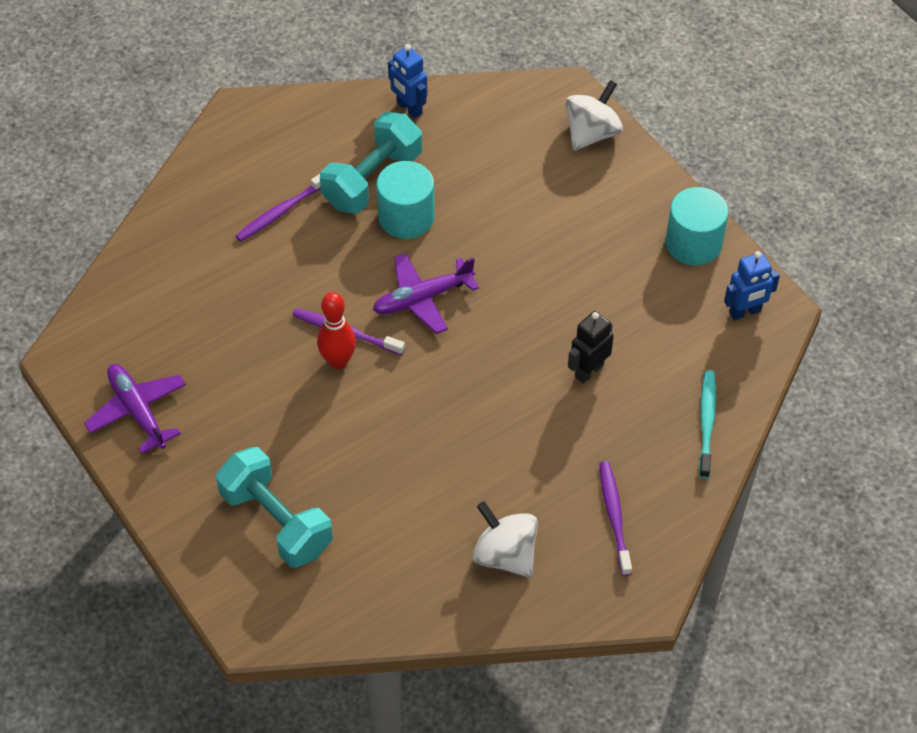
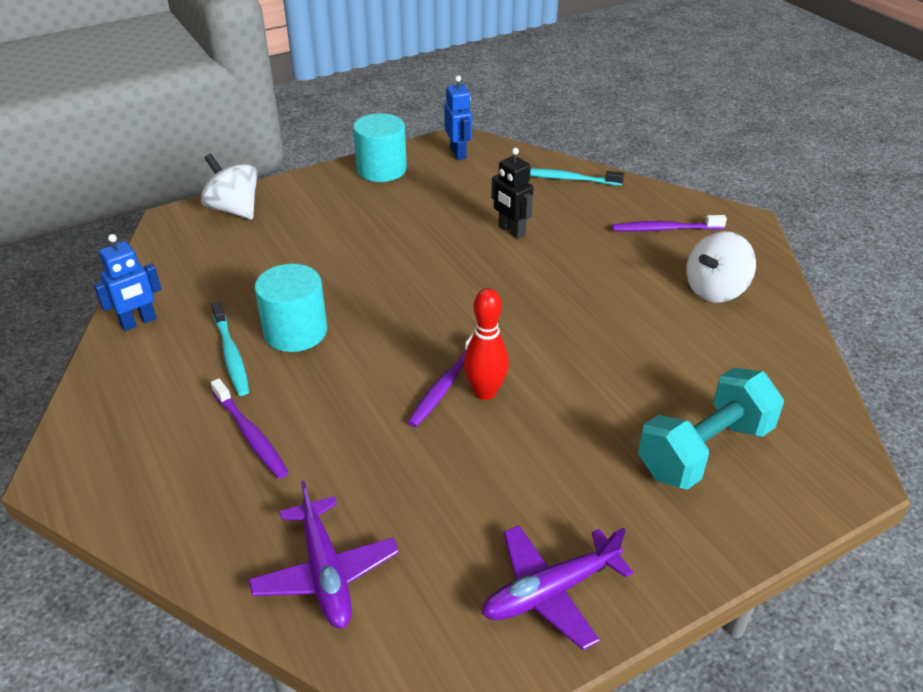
camera: 85 degrees left, 15 degrees down
(372, 179) = (231, 355): turquoise dumbbell -> turquoise toothbrush
(422, 298) = (409, 325): purple plane -> purple plane (325, 573)

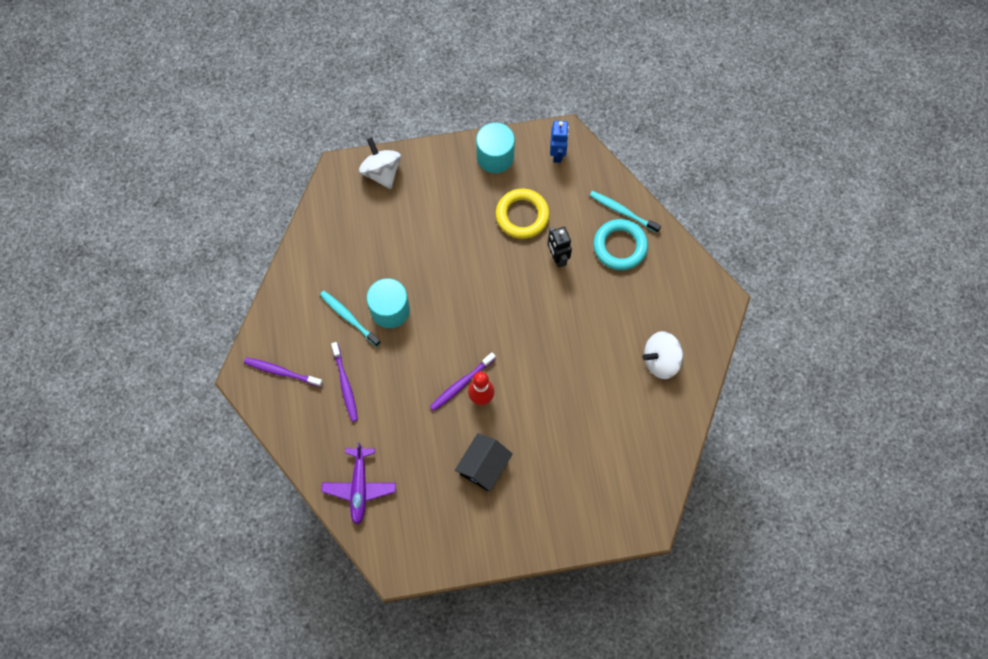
camera: 20 degrees right, 30 degrees up
(139, 322) = (301, 270): blue robot -> none
(231, 355) = (348, 317): turquoise toothbrush -> turquoise toothbrush turned 135 degrees clockwise
(443, 207) = (522, 216): none -> yellow ring
(536, 476) = (483, 466): none -> black house
(550, 592) = (460, 536): purple plane -> none
(584, 206) = (620, 246): none -> turquoise ring
(664, 229) = (661, 290): purple toothbrush -> purple toothbrush (281, 372)
(704, 450) = (581, 481): turquoise dumbbell -> none

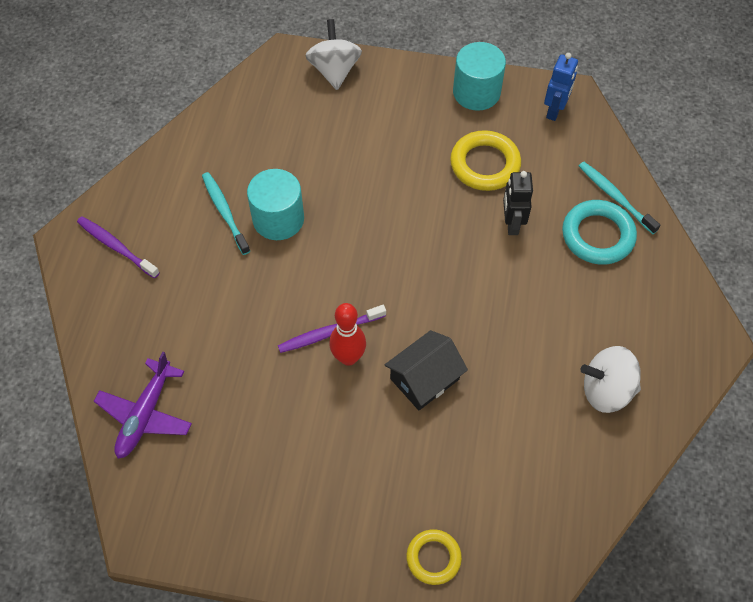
camera: 20 degrees right, 10 degrees down
(345, 385) = (185, 286): purple toothbrush -> none
(483, 466) = (316, 444): black house -> black house (424, 379)
(588, 514) = (433, 558): none -> yellow ring

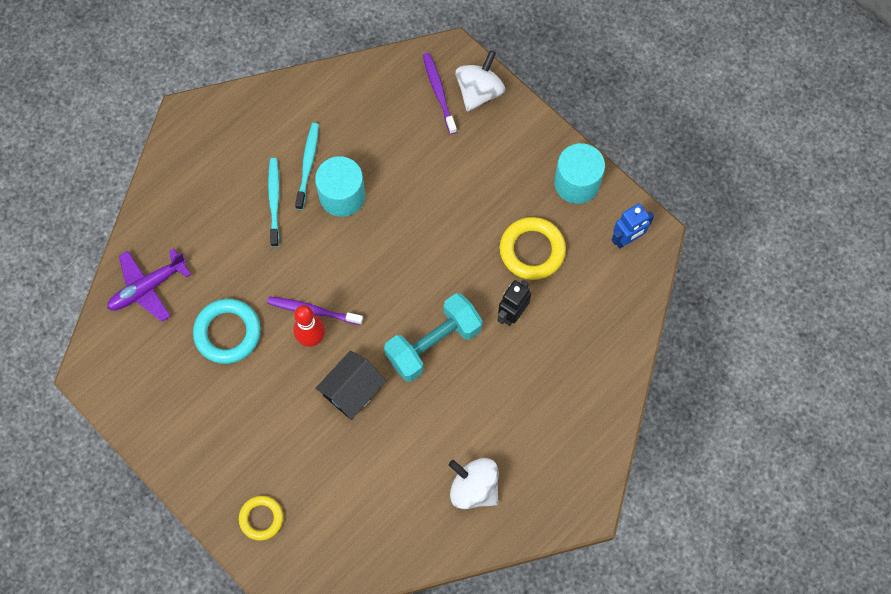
camera: 35 degrees right, 10 degrees up
(116, 247) = (213, 143): purple toothbrush -> purple toothbrush (438, 92)
(424, 379) = (352, 390): black house -> black house turned 45 degrees counterclockwise
(465, 291) = (433, 344): none -> turquoise dumbbell
(597, 235) = (570, 367): turquoise ring -> turquoise ring (227, 333)
(615, 197) = (611, 344): turquoise toothbrush -> turquoise toothbrush (274, 200)

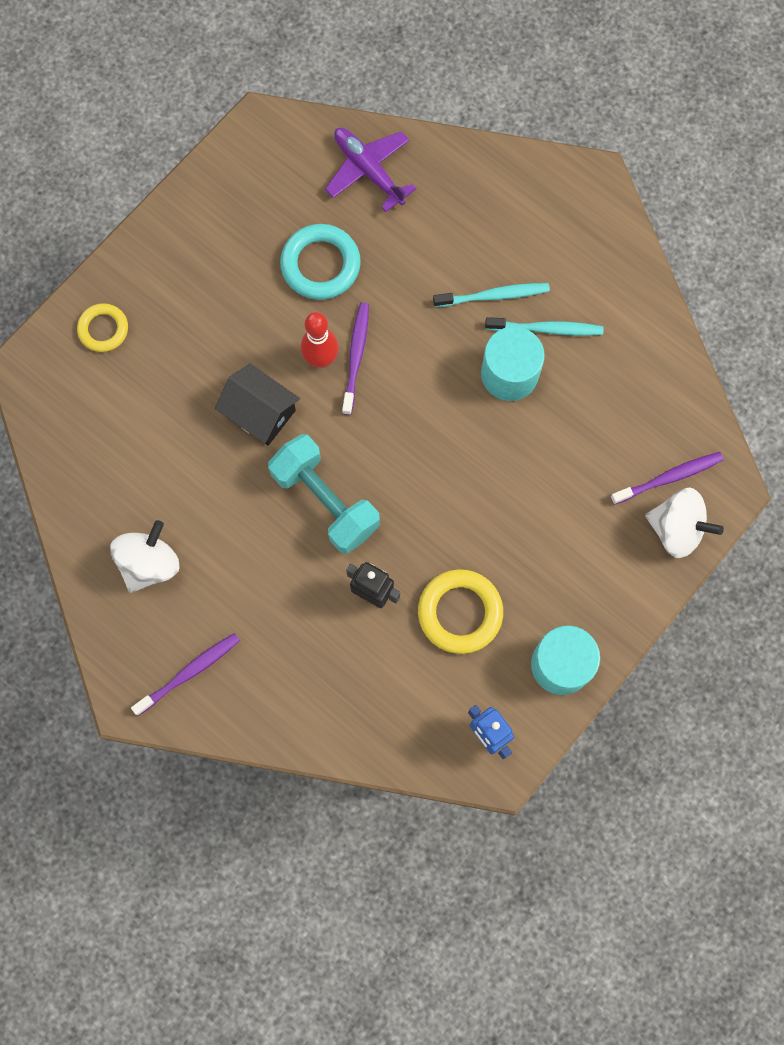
camera: 85 degrees right, 5 degrees up
(566, 459) = (190, 672): none -> purple toothbrush

